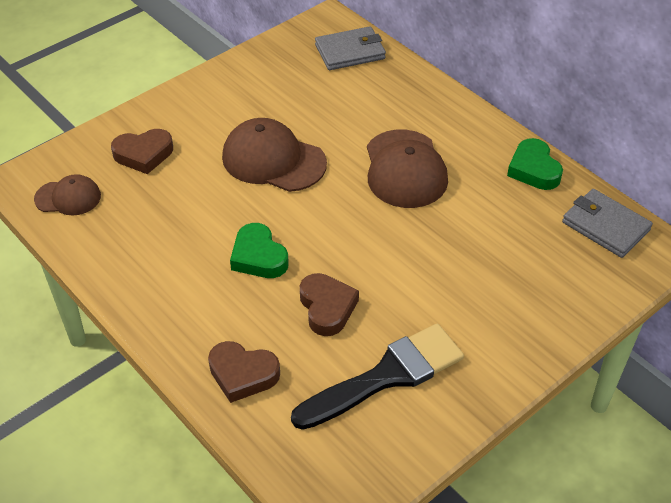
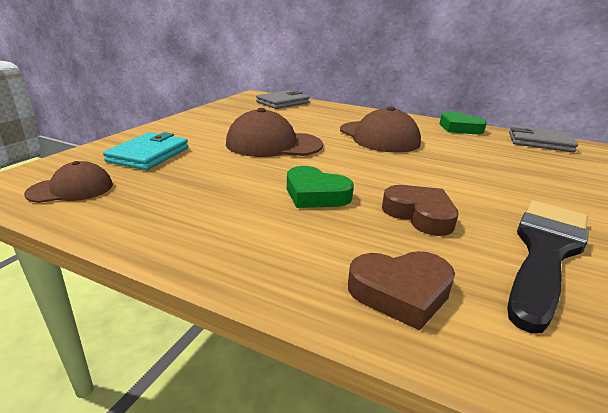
camera: 25 degrees left, 20 degrees down
(143, 154) = (149, 155): brown heart -> turquoise wallet

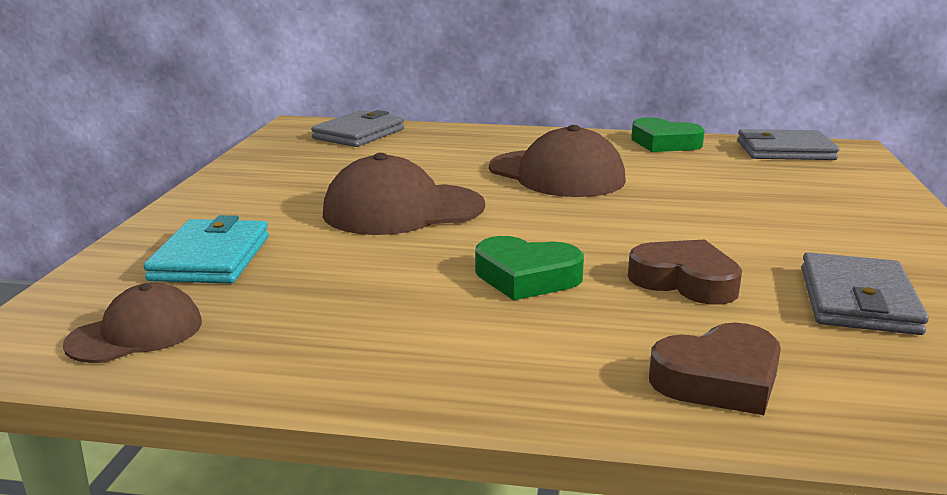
camera: 15 degrees left, 5 degrees down
(545, 252) = (858, 300): black brush -> grey wallet

